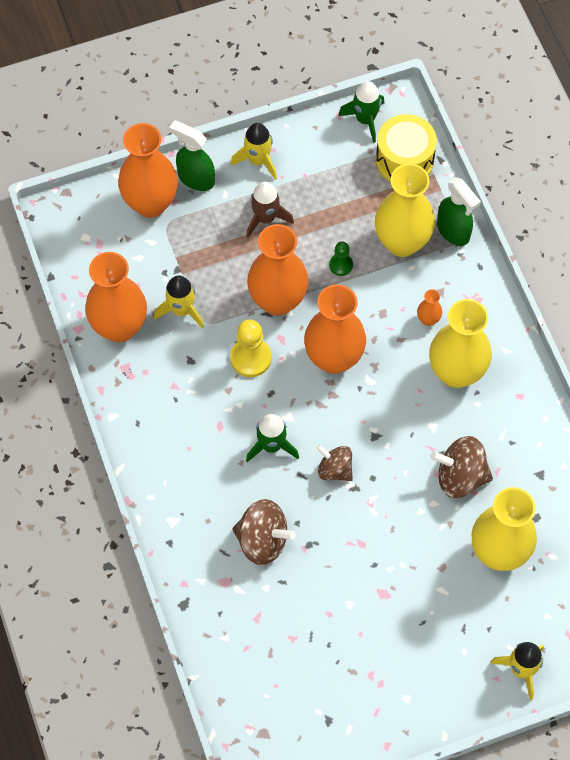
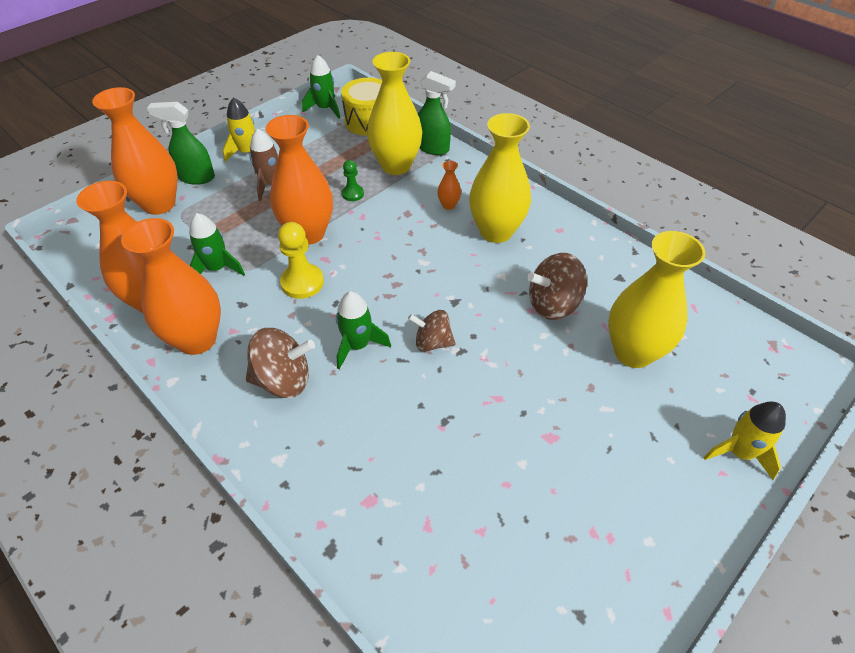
camera: 25 degrees left, 15 degrees down
(181, 310) = (217, 268): yellow rocket -> green rocket
(262, 540) = (392, 438): brown spinning top -> brown spinning top (283, 380)
(334, 358) = (382, 257): orange vase -> orange vase (197, 339)

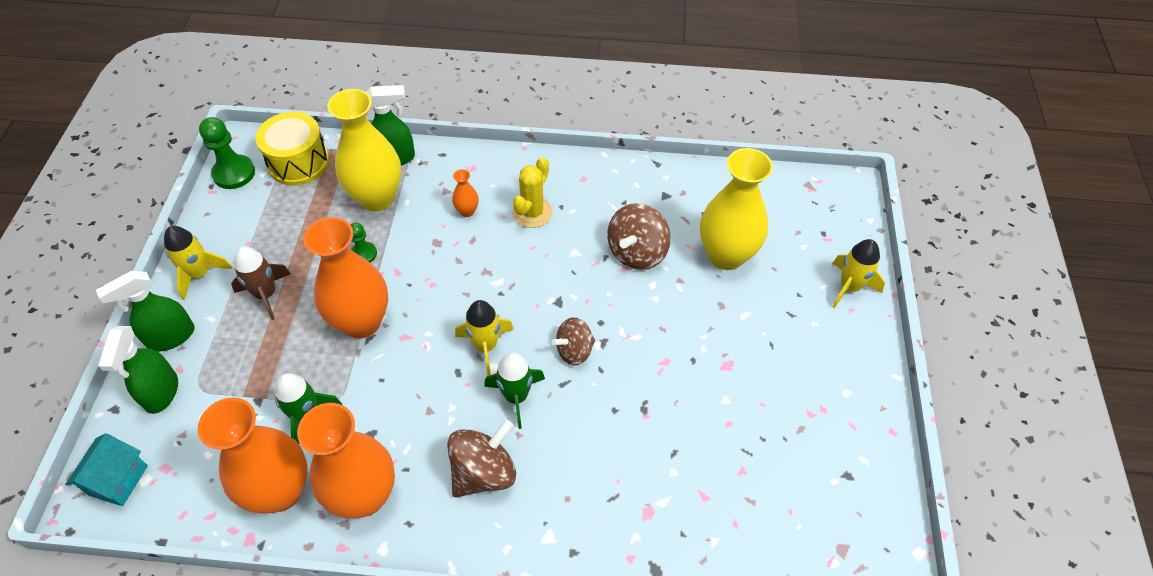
camera: 40 degrees left, 5 degrees up
(88, 236) = (118, 480): none -> turquoise house
(159, 204) = (161, 393): orange vase -> green spray bottle
(302, 282) = (407, 374): yellow pawn -> none
(325, 109) = (234, 173): green rocket -> green pawn
(372, 298) = (486, 346): none -> yellow rocket
(496, 231) = (532, 213): yellow vase -> yellow cactus

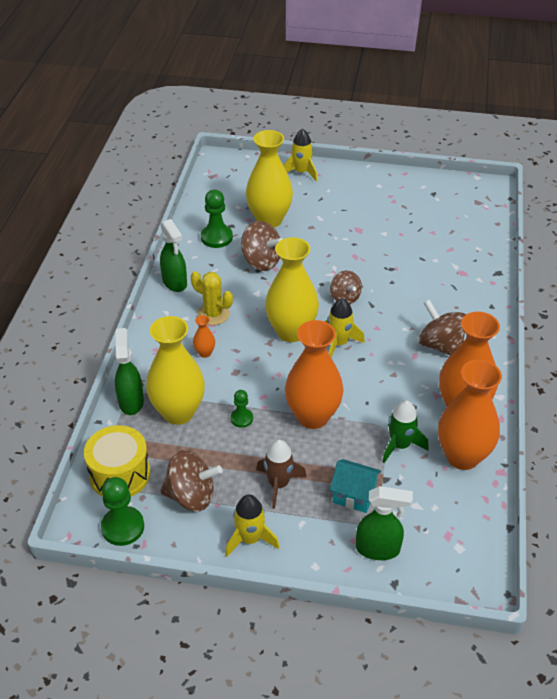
camera: 85 degrees left, 10 degrees down
(118, 480) = (461, 566): turquoise house -> turquoise house (354, 495)
(171, 337) = (320, 551): green spray bottle -> green spray bottle (175, 283)
(262, 221) = (191, 496): none -> brown spinning top
(505, 293) = (291, 332): none -> yellow vase
(516, 397) = (382, 328): green rocket -> none
(677, 202) = (216, 237): none -> green pawn

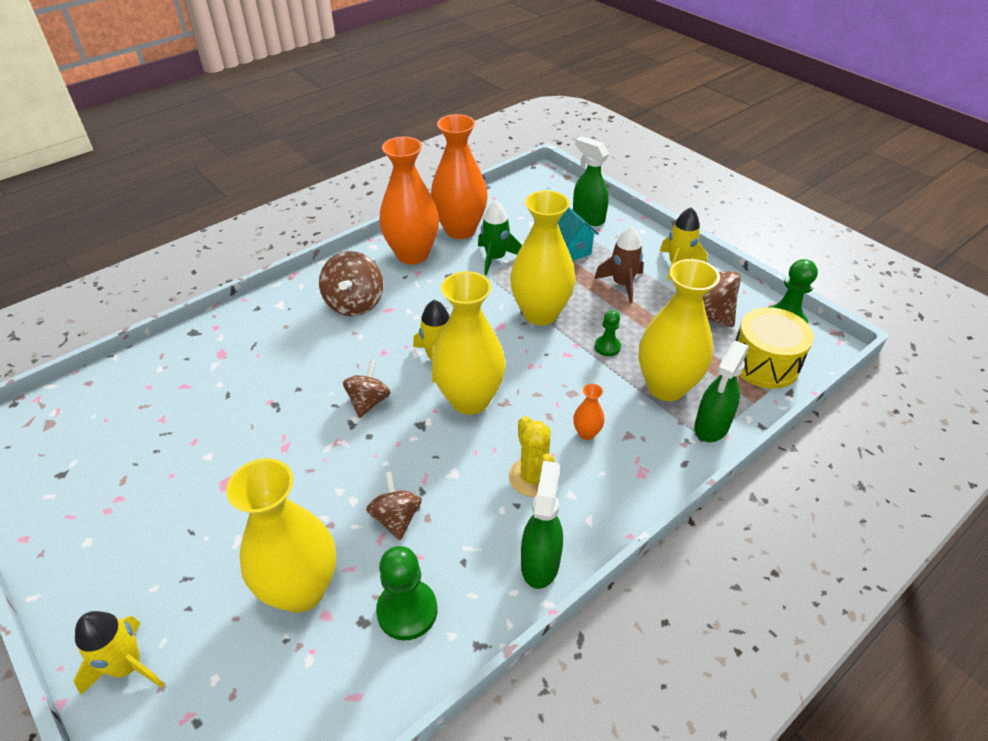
camera: 140 degrees left, 0 degrees up
(261, 261) = (396, 518): brown spinning top -> brown spinning top, size x0.66
(313, 416) = (540, 313): orange vase -> yellow vase

